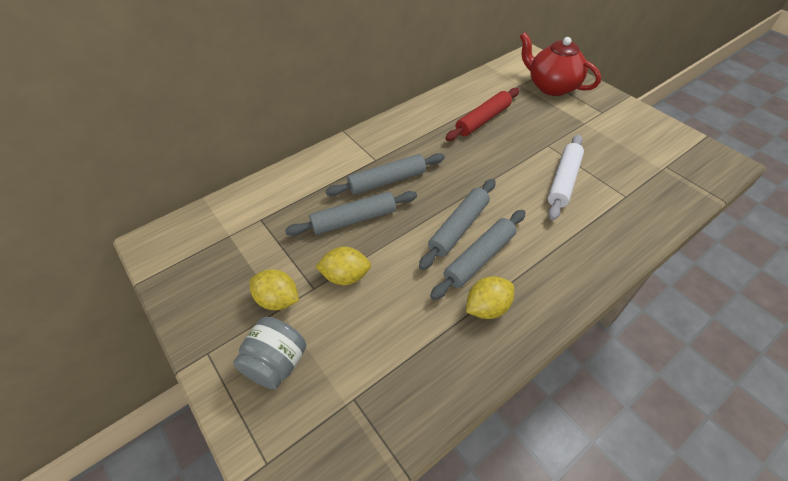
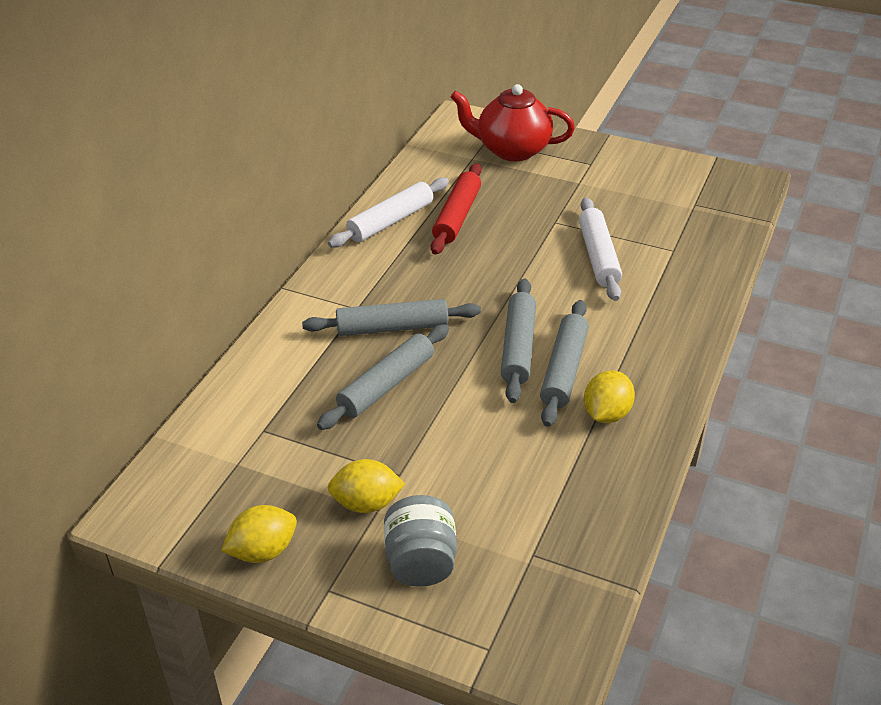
camera: 30 degrees left, 10 degrees down
(345, 276) = (427, 447): yellow lemon -> yellow lemon (263, 551)
(387, 181) = (392, 327): grey rolling pin -> grey rolling pin turned 45 degrees clockwise
(438, 110) = (391, 221): none -> white rolling pin

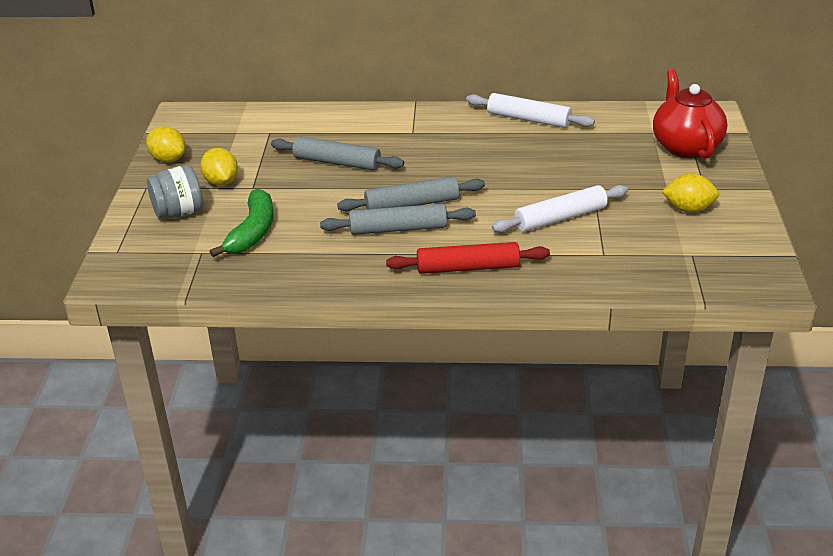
camera: 70 degrees right, 5 degrees down
(392, 327) = (400, 150): grey rolling pin -> none
(457, 216) = (560, 144): red rolling pin -> red rolling pin (468, 268)
(509, 495) = (252, 232): none -> green banana
(606, 414) = (358, 257): yellow lemon -> yellow lemon (688, 209)

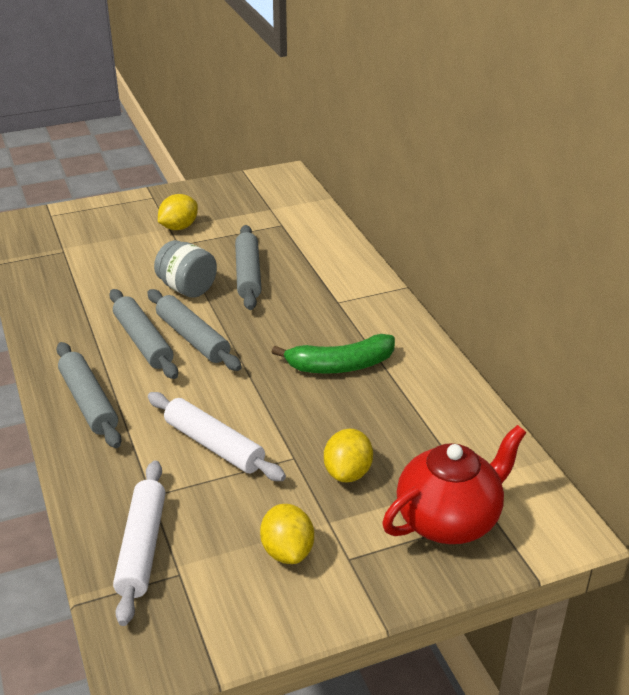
camera: 65 degrees right, 0 degrees up
(168, 159) = (203, 192): yellow lemon -> yellow lemon (348, 473)
(179, 212) = (120, 223): grey jar -> grey jar (187, 288)
(252, 232) = (104, 266): green banana -> green banana (340, 365)
(468, 268) = (88, 402): red rolling pin -> grey rolling pin
(528, 119) = (424, 372): white rolling pin -> white rolling pin (142, 547)

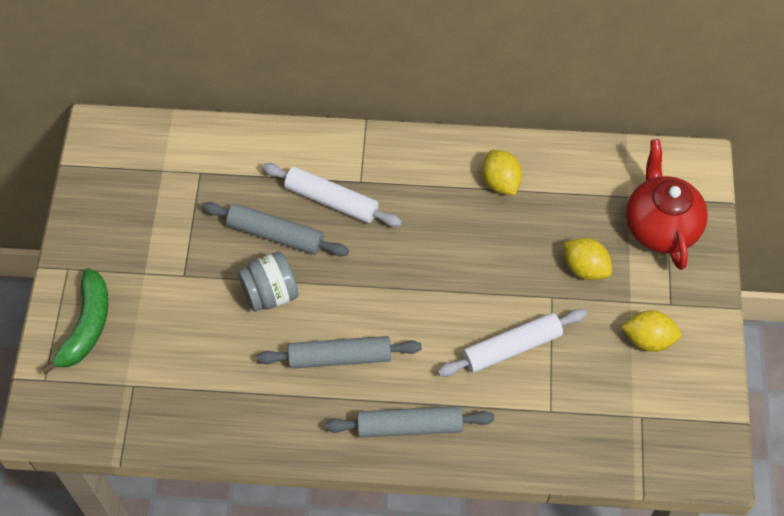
camera: 65 degrees left, 25 degrees up
(142, 547) = (605, 434): white rolling pin -> white rolling pin (331, 200)
(179, 227) = (149, 264): yellow lemon -> yellow lemon (500, 182)
(193, 338) = (355, 315): grey rolling pin -> none
(340, 365) = (453, 218): green banana -> green banana (86, 326)

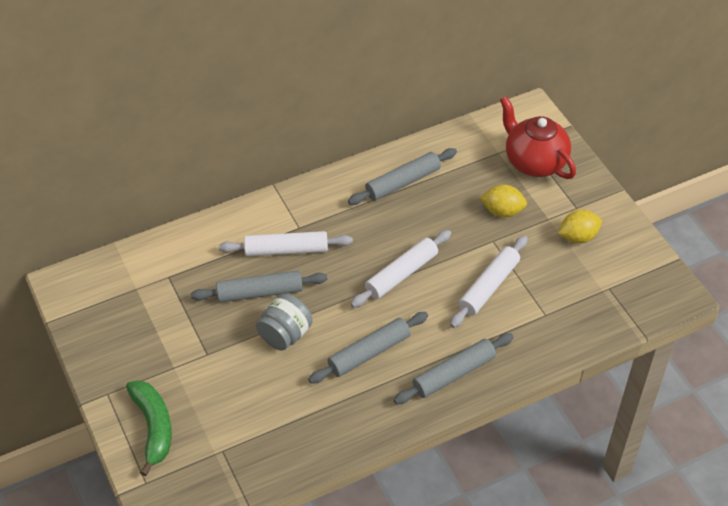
camera: 30 degrees left, 10 degrees down
(430, 286) = (401, 274): none -> white rolling pin
(500, 182) = (403, 182): yellow lemon -> grey rolling pin

